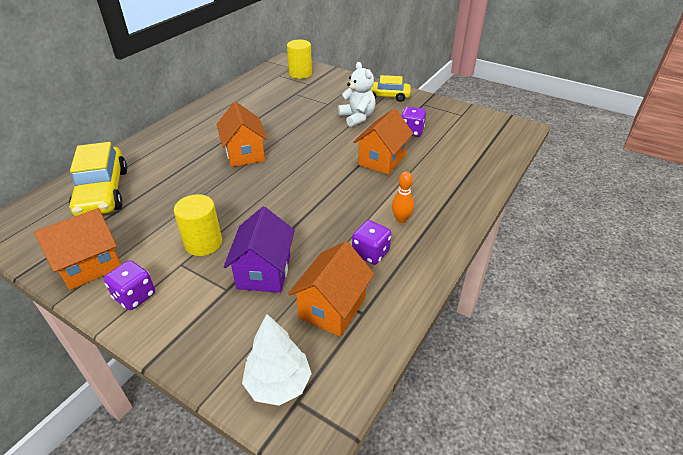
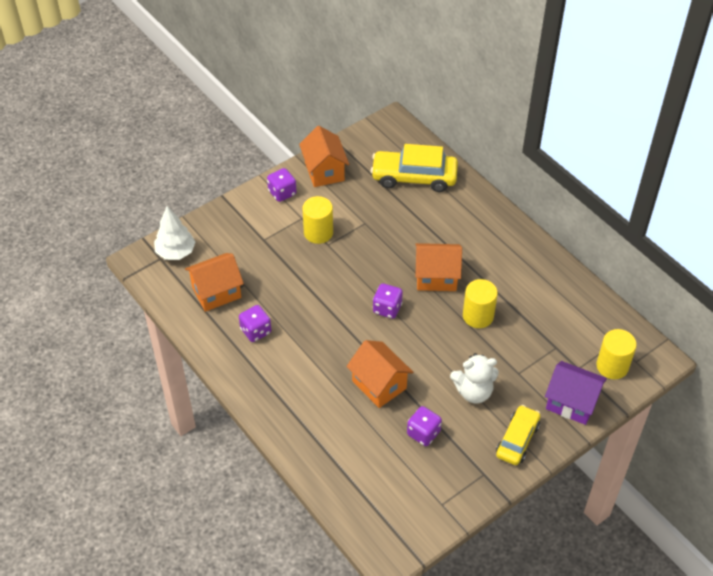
camera: 110 degrees right, 10 degrees up
(264, 272) = (270, 262): purple house -> purple house (571, 403)
(280, 127) = (478, 316): none -> yellow cylinder
(294, 173) = (387, 308): none -> purple dice
(332, 307) = (216, 292): orange house -> orange house turned 75 degrees counterclockwise
(401, 219) = (284, 366): orange bowling pin -> none

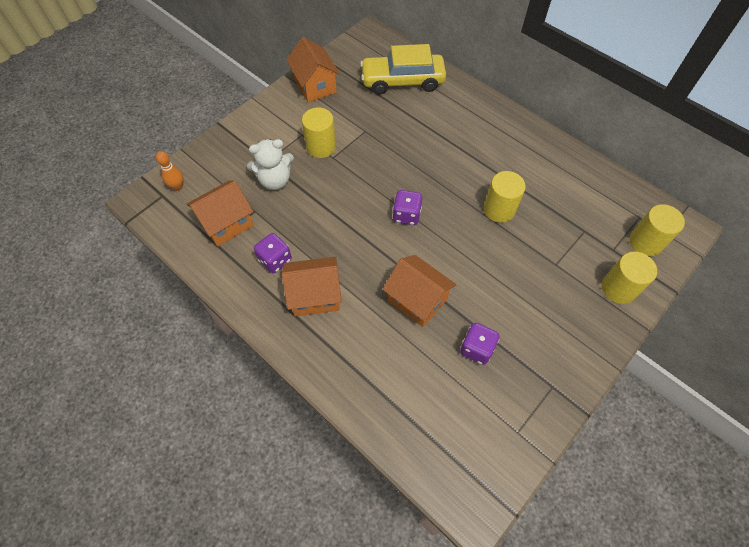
camera: 10 degrees left, 10 degrees up
(176, 252) = (178, 187): white tree -> orange bowling pin
(282, 193) = (277, 112): purple dice -> none
(436, 277) = (448, 175): orange house -> orange house (315, 296)
(473, 391) = (516, 292): white teddy bear -> white teddy bear (275, 180)
(517, 440) = (576, 340): yellow car -> none
(571, 403) = (618, 288): purple house -> yellow cylinder

